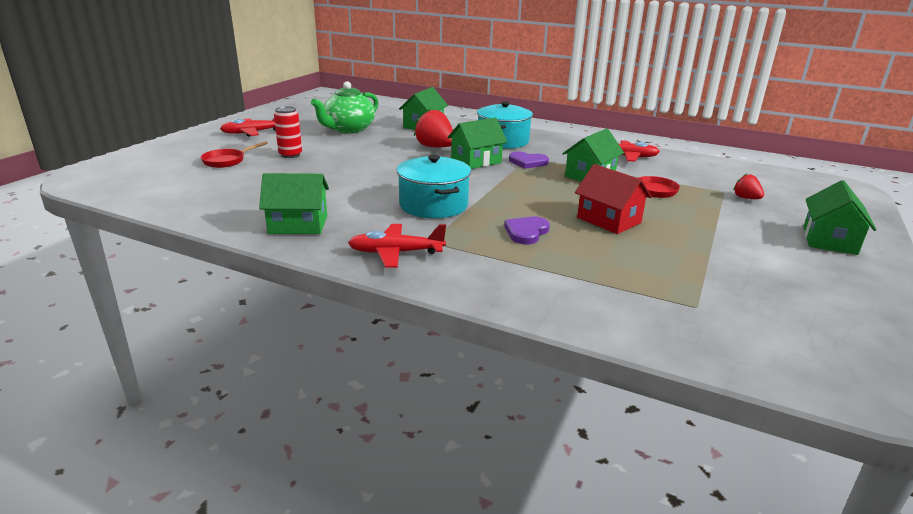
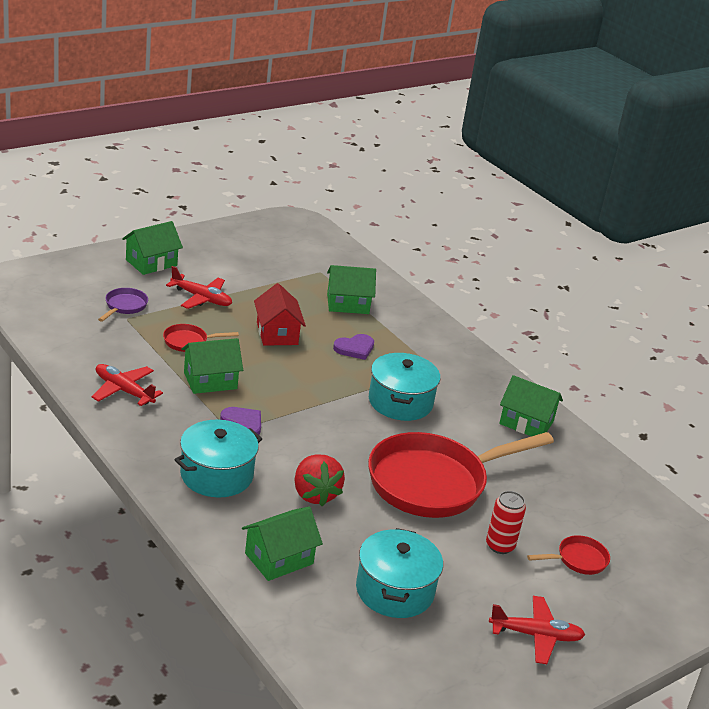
camera: 155 degrees left, 5 degrees up
(348, 129) = (394, 590): green teapot -> turquoise pot
(359, 169) = (434, 482): none -> red pan
(395, 253) = (466, 368): red plane -> red plane (201, 298)
(476, 161) = (296, 447): green house -> green house (348, 304)
(746, 198) = (124, 306): red strawberry -> purple pan

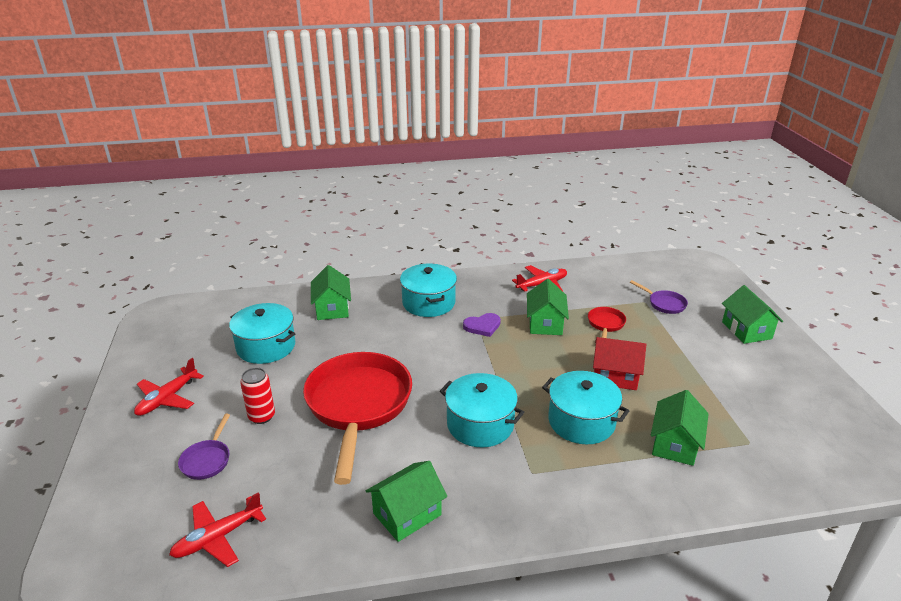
camera: 120 degrees right, 0 degrees up
(201, 298) = (680, 345): red plane -> red plane (218, 537)
(314, 494) = (383, 339): red strawberry -> none
(355, 348) = (581, 421): purple heart -> turquoise pot
(578, 560) = (207, 460): red pan -> purple pan

